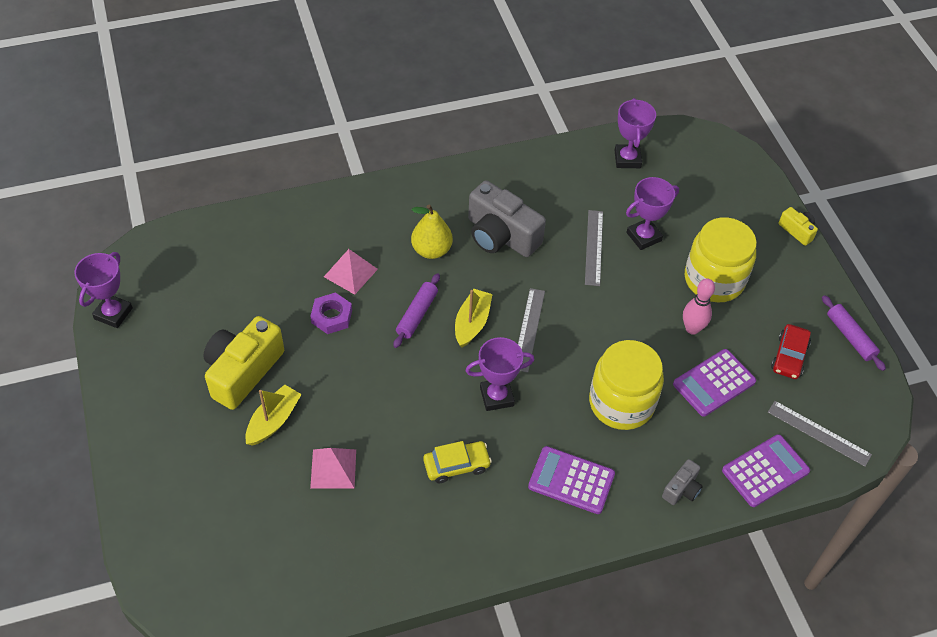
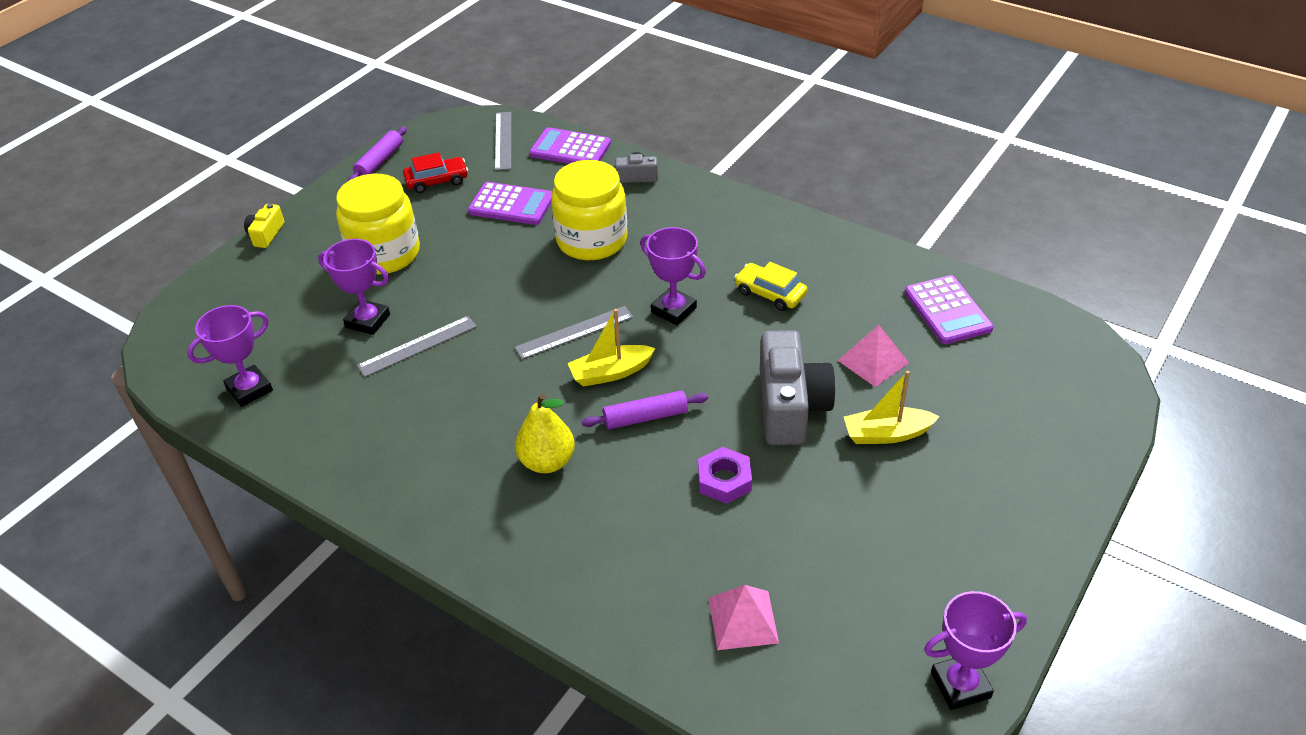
camera: 125 degrees left, 10 degrees down
(243, 371) = (871, 499): yellow camera -> none
(350, 273) = (651, 507): pink pyramid -> pink pyramid (743, 619)
(501, 235) = (469, 421): grey camera -> grey camera (790, 406)
(571, 480) = (700, 229): purple calculator -> purple calculator (947, 310)
(692, 329) = (461, 240): pink bowling pin -> none

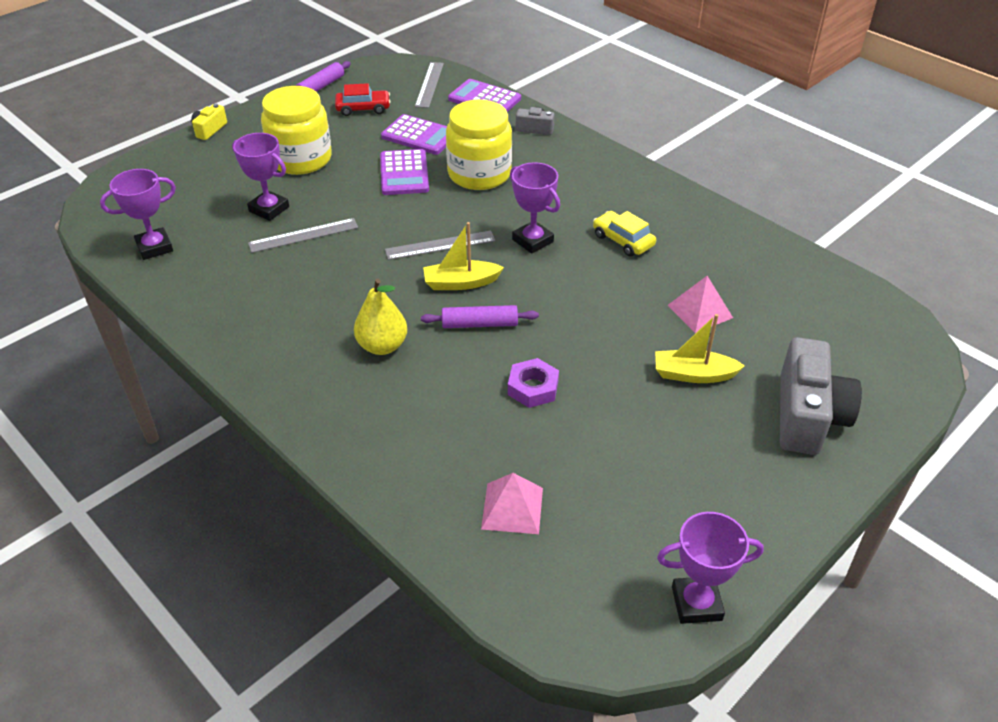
camera: 10 degrees right, 0 degrees up
(790, 406) = (612, 336): grey camera -> grey camera (807, 416)
(947, 310) = (782, 279): purple calculator -> purple calculator (404, 173)

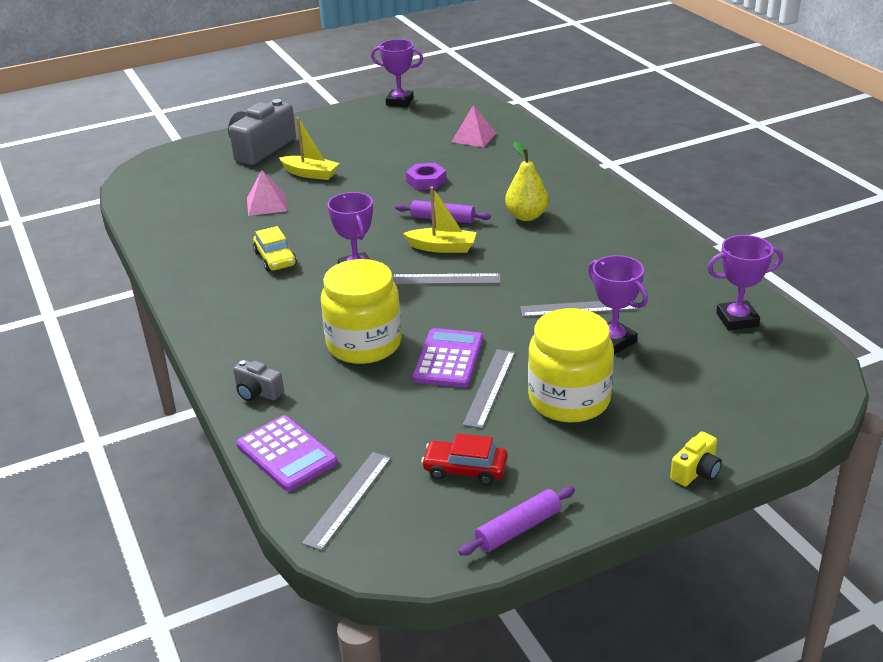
camera: 160 degrees left, 10 degrees down
(363, 158) = (490, 387): none -> grey ruler
(419, 136) = (407, 408): purple calculator -> none

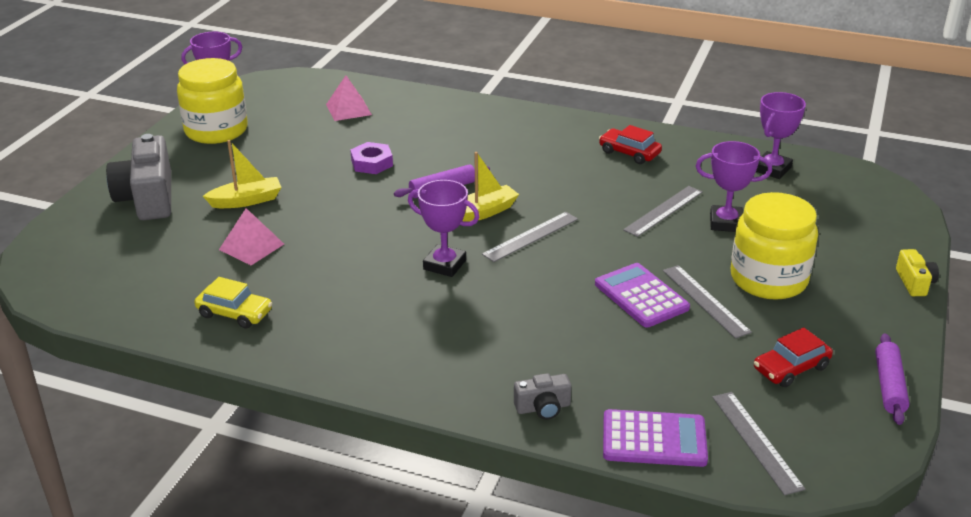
camera: 45 degrees left, 0 degrees up
(275, 259) = (351, 290): yellow car -> yellow car (235, 313)
(364, 344) = (558, 320): yellow jar -> yellow jar (216, 130)
(526, 216) = (506, 158): yellow pear -> none
(630, 253) = (629, 153): none -> red car

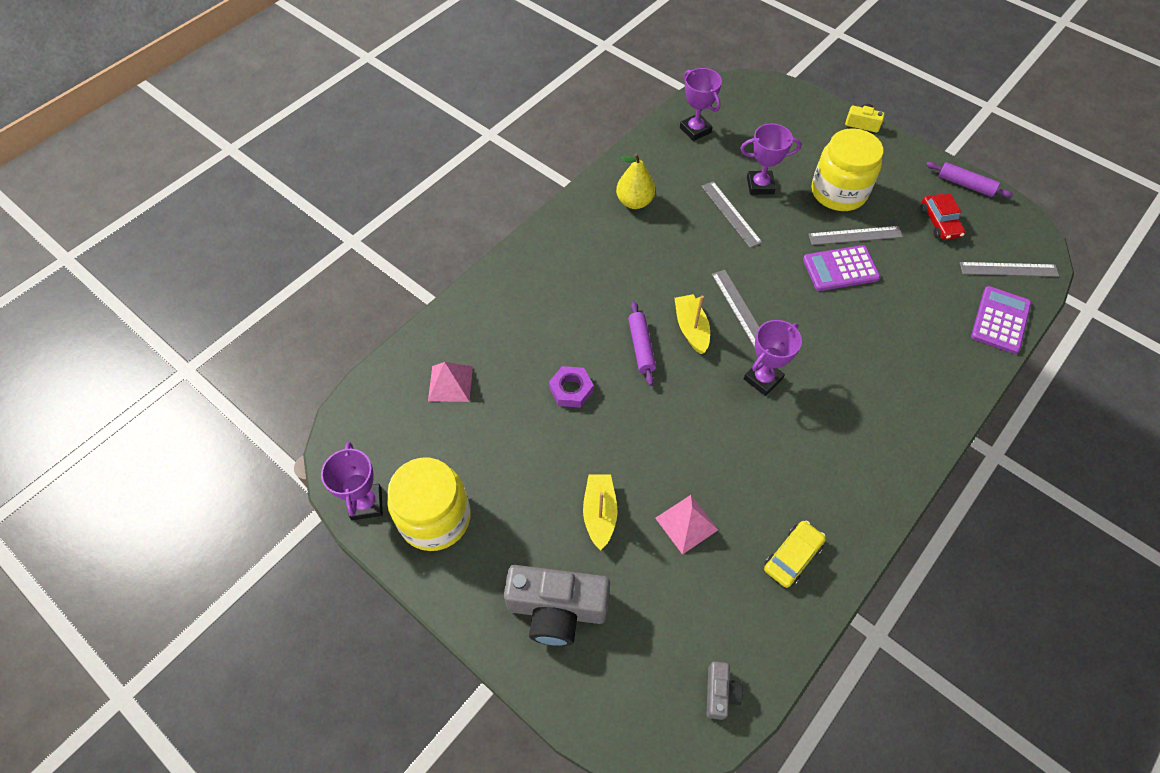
camera: 70 degrees left, 25 degrees up
(543, 408) = (958, 370): grey camera -> grey camera (720, 693)
(629, 153) = (634, 202): red car -> yellow pear
(726, 223) = (760, 185): purple trophy -> purple trophy turned 60 degrees clockwise

